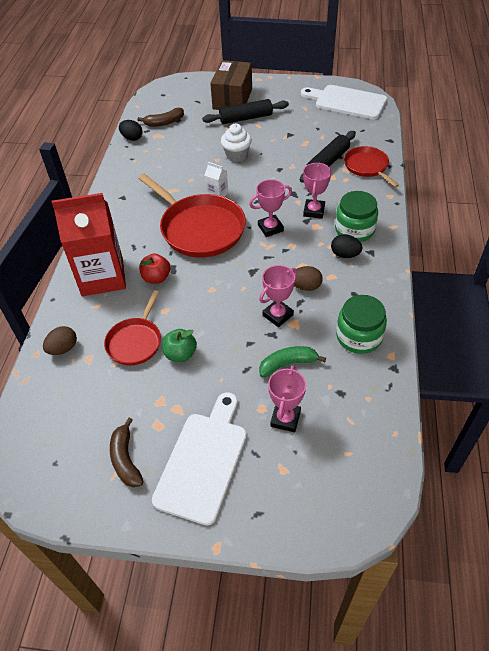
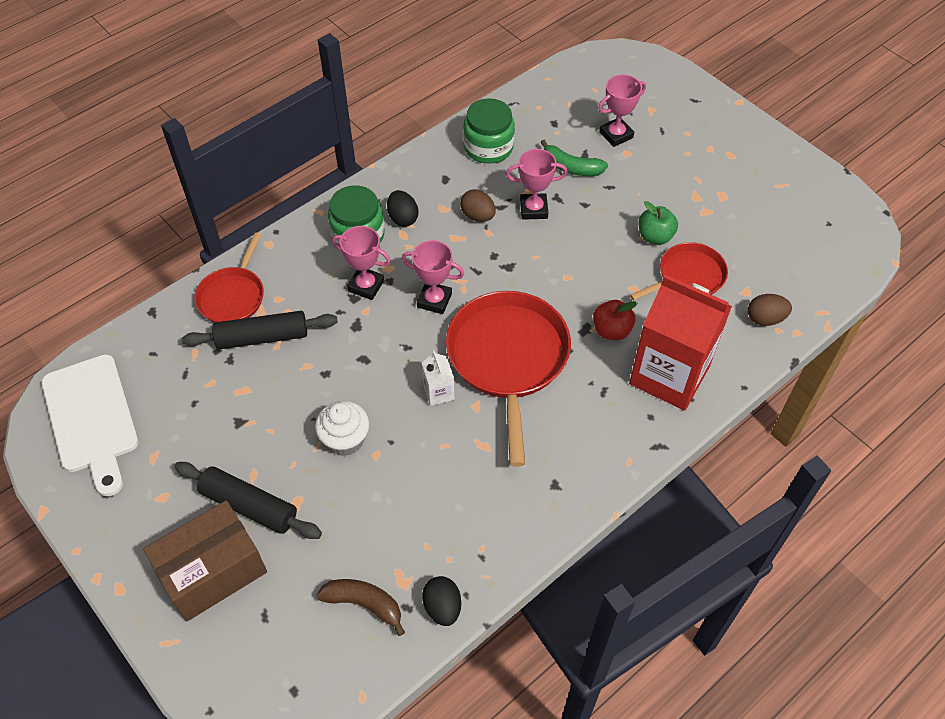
camera: 140 degrees left, 5 degrees up
(125, 459) = (767, 189): brown banana -> none
(203, 461) = (706, 150): white cutting board -> none
(314, 211) = (366, 286): pink trophy -> pink trophy turned 60 degrees clockwise

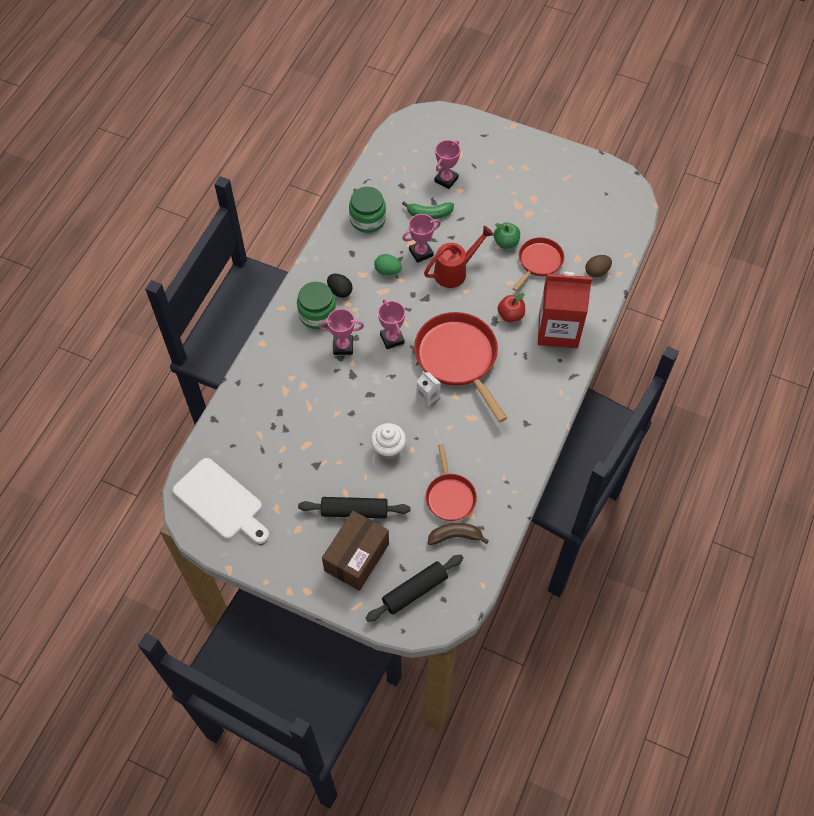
camera: 25 degrees left, 5 degrees up
(233, 296) = (261, 387): red pan -> red pan (450, 496)
(262, 337) = (297, 406): black rolling pin -> black rolling pin (415, 591)
(434, 300) = (392, 339): pink trophy -> pink trophy turned 75 degrees clockwise
(442, 607) = (500, 518): black egg -> none
(478, 216) = (387, 271): brown egg -> green egg
(565, 248) = (455, 271): none -> red watering can

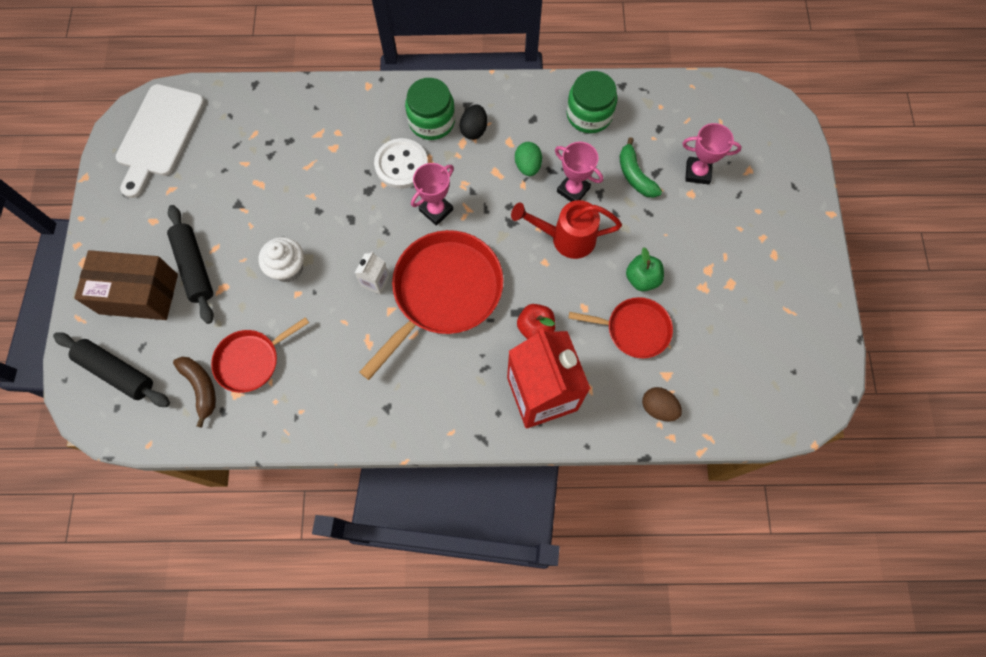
camera: 65 degrees right, 10 degrees up
(343, 346) = (401, 165): pink trophy -> white button
(455, 271) = (566, 238): red watering can -> red watering can turned 150 degrees clockwise

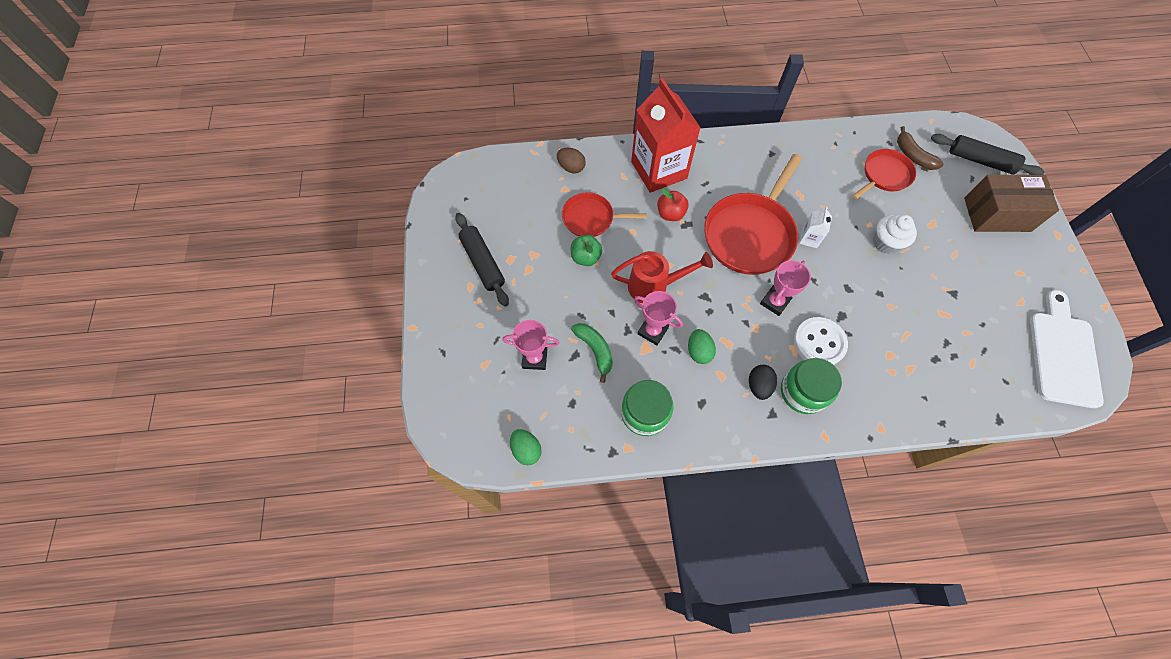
camera: 175 degrees right, 5 degrees down
(194, 267) = (963, 238): black rolling pin -> black rolling pin (483, 263)
(702, 93) = (526, 450): none -> green egg

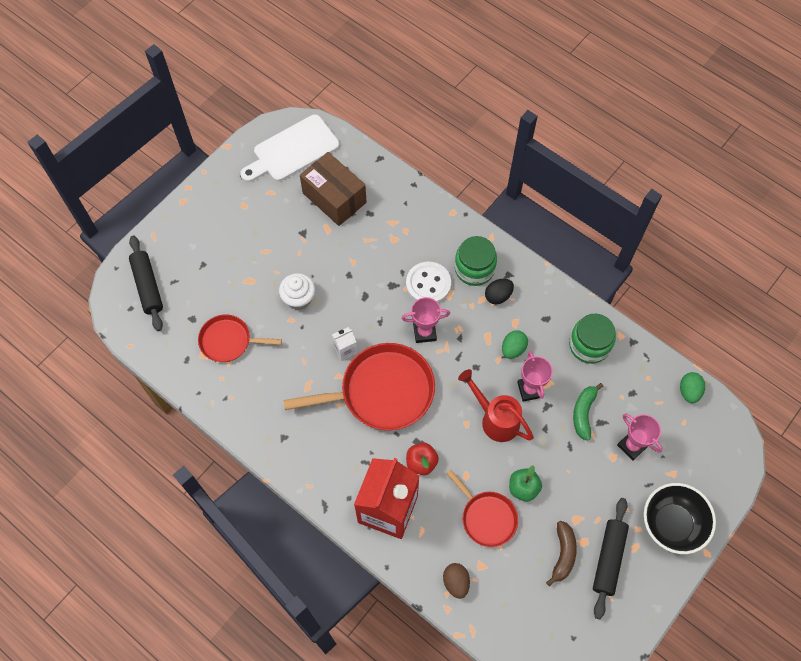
camera: 135 degrees left, 0 degrees up
(455, 326) = (672, 524): none -> black bowl
(913, 155) = (186, 335): brown banana -> brown banana (563, 554)
(997, 214) = (198, 246): brown box -> brown box (334, 198)

